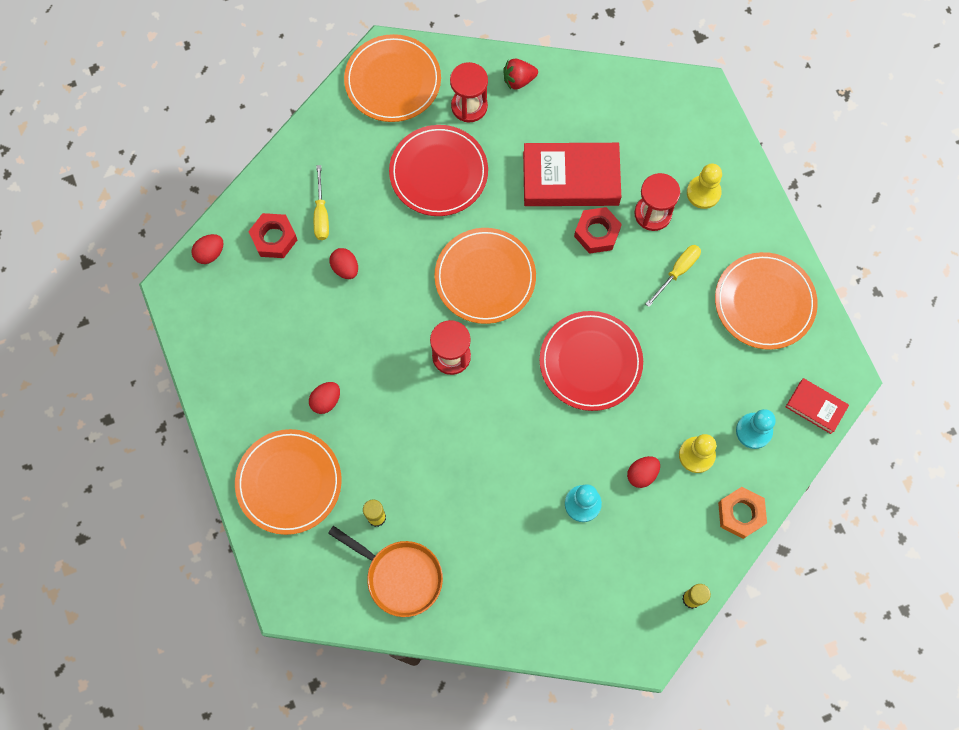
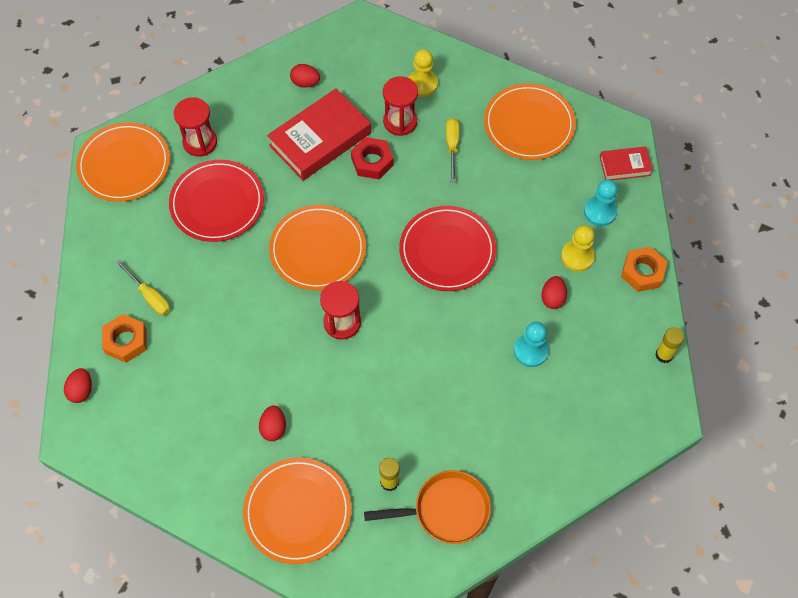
camera: 40 degrees left, 10 degrees down
(274, 238) = (126, 341): red nut -> orange nut
(345, 268) = (203, 321): red egg -> red egg (305, 83)
(518, 80) = (222, 100): red strawberry -> none

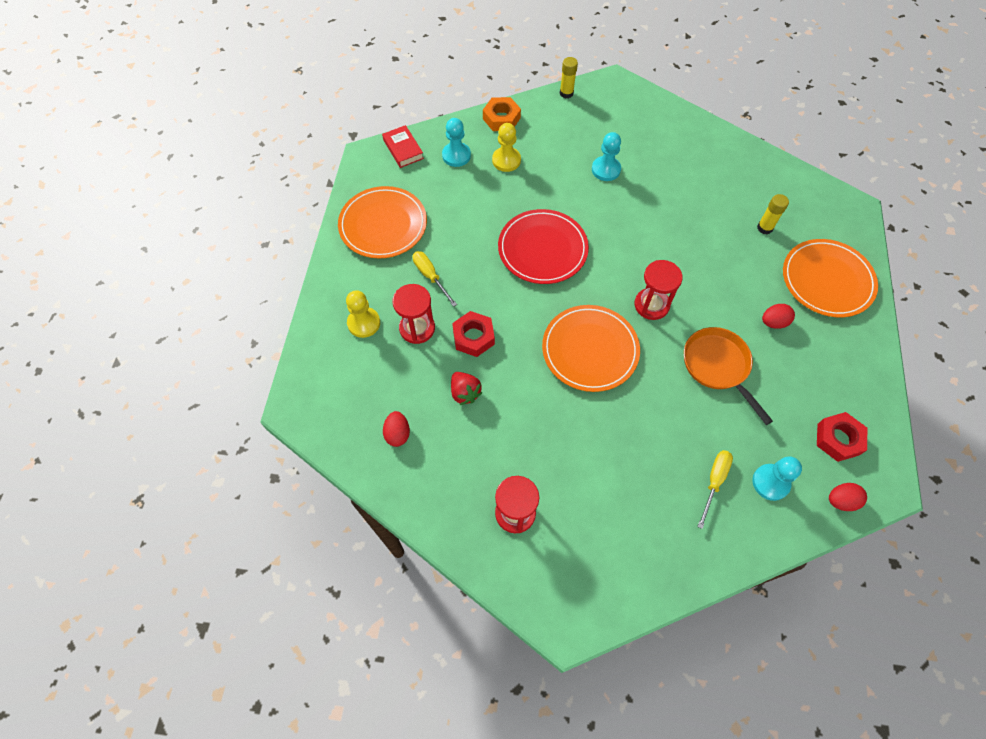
camera: 110 degrees left, 0 degrees up
(124, 164) = (577, 586): orange plate -> none
(126, 341) = (770, 482): orange nut -> turquoise pawn
(133, 420) = (838, 439): none -> red nut
(217, 203) = (581, 462): red plate -> none
(320, 139) = (465, 393): red book -> red strawberry
(446, 510) = (762, 187): orange pan -> orange pan (718, 366)
(452, 147) = (430, 276): yellow screwdriver -> yellow screwdriver turned 75 degrees clockwise
(552, 298) = (552, 167): red egg -> none

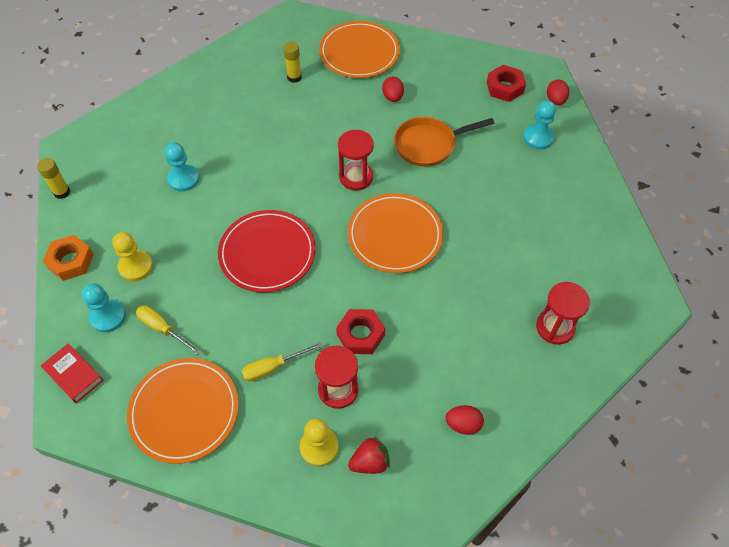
camera: 80 degrees left, 5 degrees down
(403, 149) = (73, 375): red book -> red book turned 60 degrees clockwise
(465, 393) = (424, 352): red strawberry -> red strawberry (370, 462)
(714, 482) = (534, 173): yellow screwdriver -> yellow screwdriver (163, 329)

